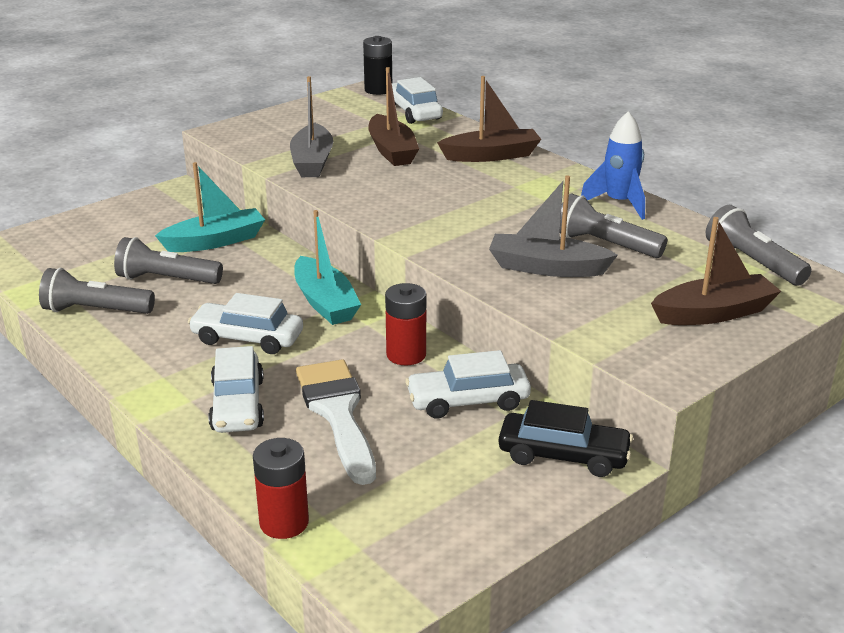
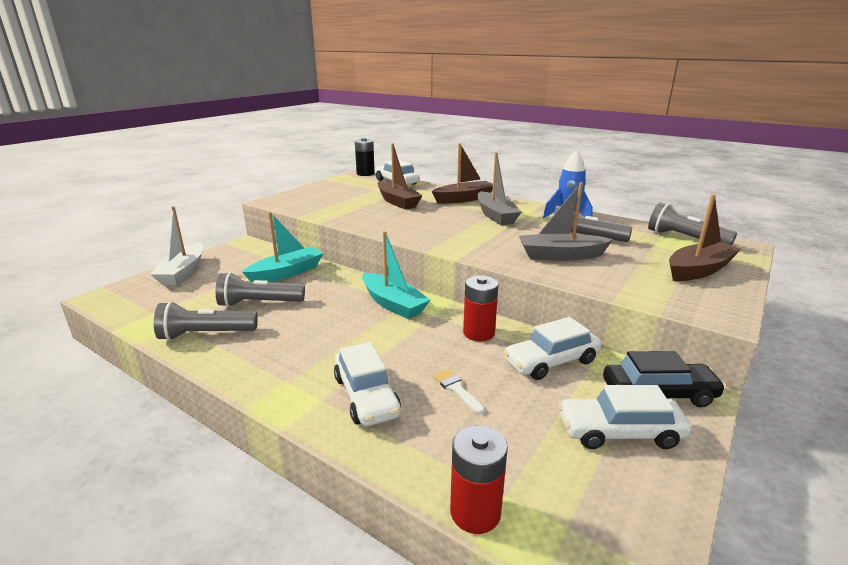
camera: 15 degrees left, 5 degrees down
(91, 224) = (183, 272): none -> white boat
(247, 338) = (346, 338): white car -> white car (619, 432)
(312, 162) = (347, 212): grey boat -> grey boat (495, 216)
(338, 413) = (456, 389): white brush -> white brush, size x0.42

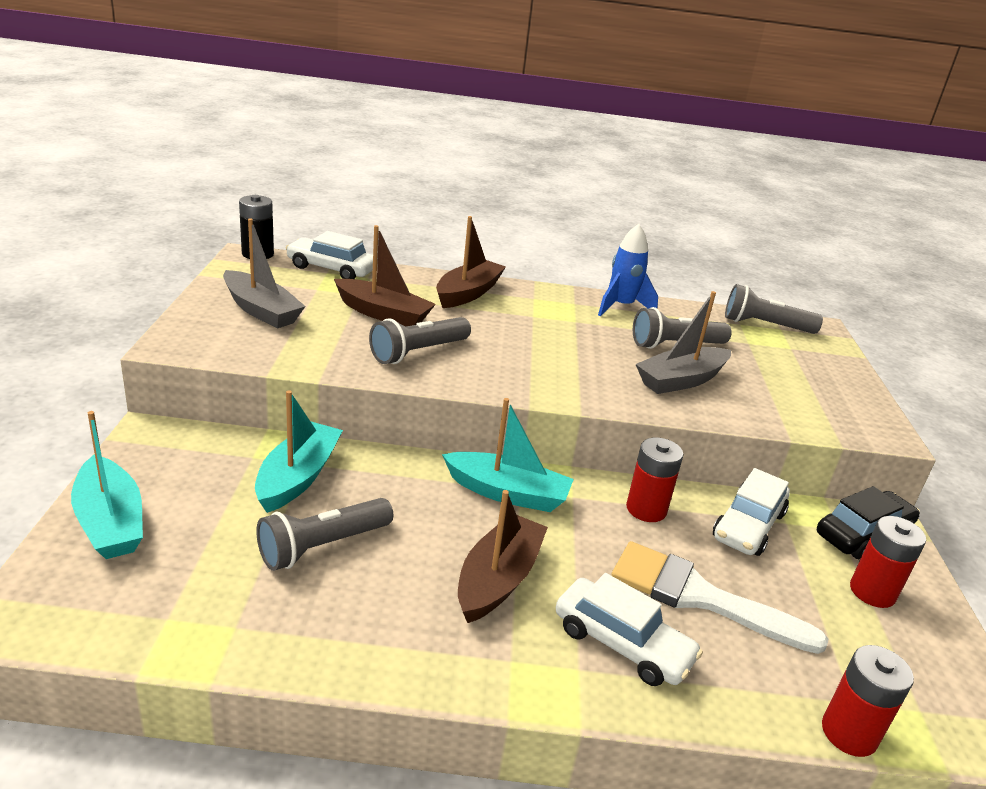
camera: 35 degrees left, 5 degrees up
(183, 272) = (110, 522): white boat -> turquoise boat
(206, 334) = (308, 628): grey flashlight -> grey flashlight (418, 352)
(456, 389) = (699, 596): white brush -> white brush, size x2.36
(495, 216) = (542, 321): grey boat -> grey boat (261, 310)
(619, 432) = (872, 592): white car -> red battery
(698, 270) = (818, 373): brown boat -> brown boat (498, 579)

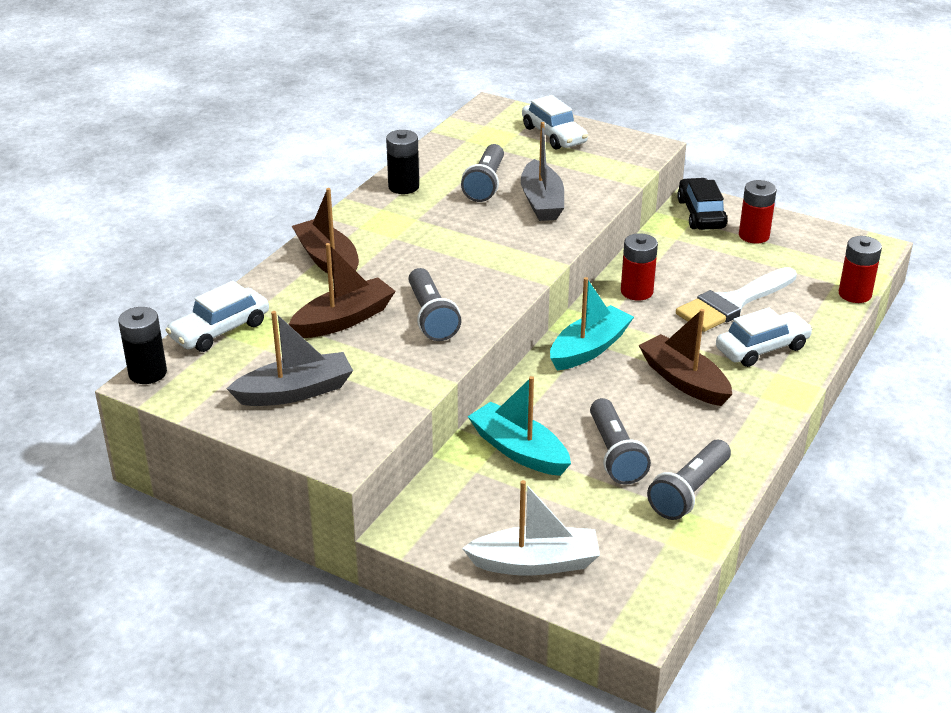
camera: 60 degrees left, 5 degrees up
(110, 522) = (535, 563): turquoise boat -> white boat
(621, 307) = (403, 187): blue rocket -> black battery
(748, 526) = (673, 255): white car -> white car (554, 135)
(765, 325) = (475, 130): grey flashlight -> grey flashlight (689, 492)

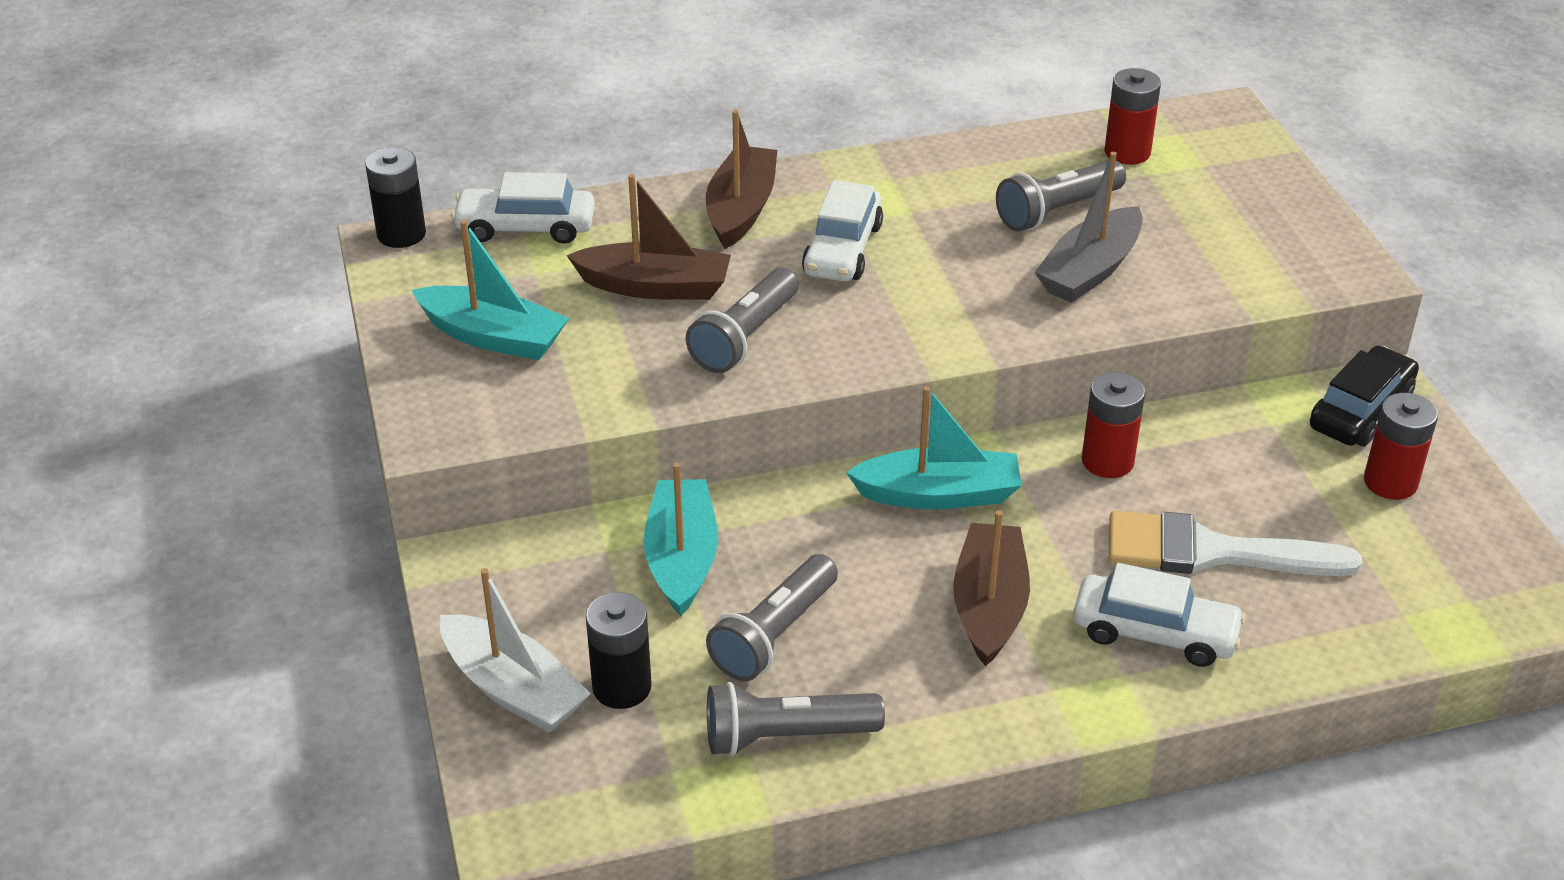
camera: 45 degrees right, 5 degrees up
(295, 392) = (493, 337): grey boat -> turquoise boat
(403, 187) = (956, 164): black battery -> black battery (622, 687)
(554, 135) = (1247, 191): white car -> white car (842, 249)
(855, 294) = (1408, 647): red battery -> red battery (1127, 152)

